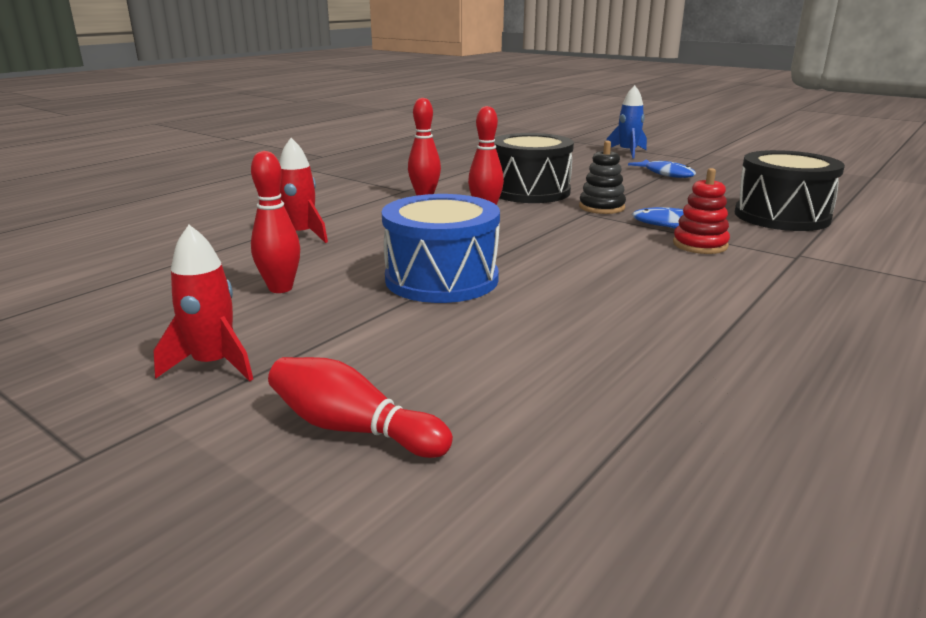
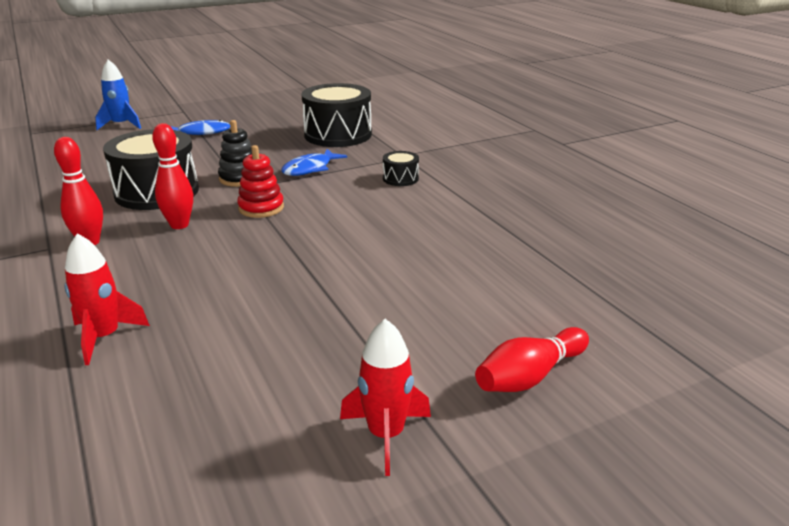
camera: 65 degrees left, 5 degrees up
(280, 288) = (246, 373): red bowling pin -> none
(441, 279) = (312, 284): blue drum -> none
(700, 245) = (355, 174): red stacking toy -> red stacking toy (261, 208)
(732, 267) = (400, 178): none -> black drum

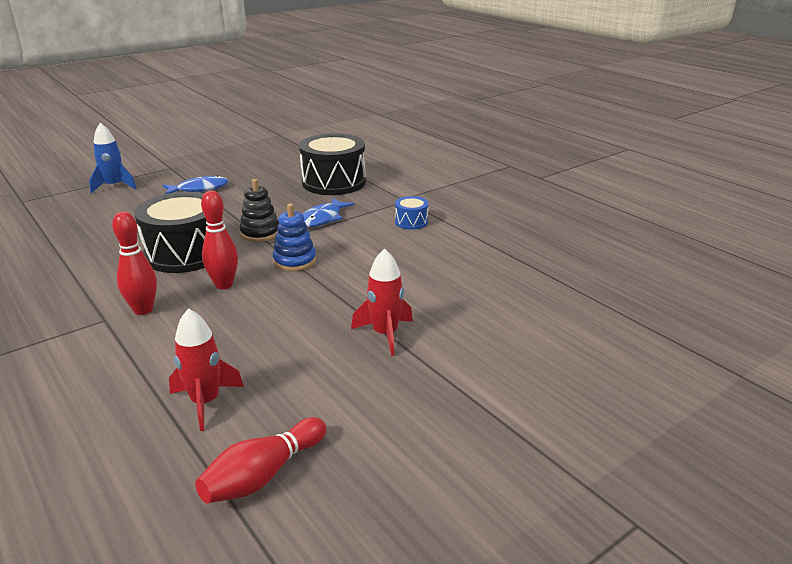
camera: 10 degrees left, 0 degrees up
(261, 208) = (294, 261): red stacking toy -> blue stacking toy
(386, 435) = (503, 461): red rocket -> red rocket (385, 334)
(400, 178) = (411, 222): black drum -> blue drum
(530, 376) = (600, 394): red bowling pin -> red bowling pin (263, 475)

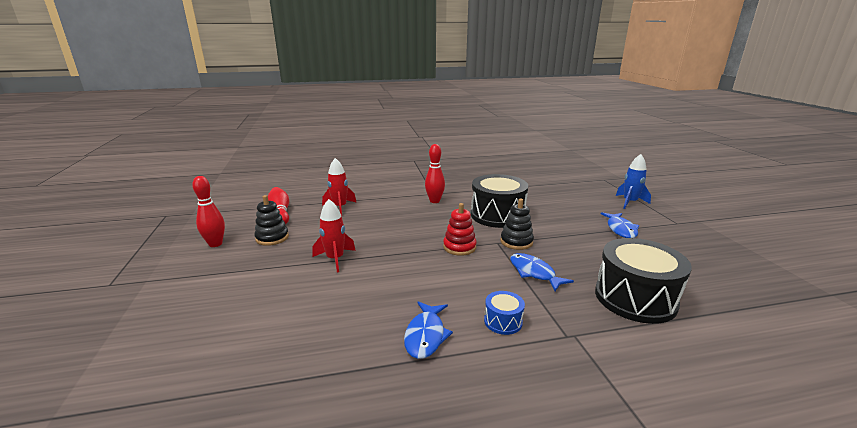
camera: 115 degrees right, 5 degrees down
(224, 285) = (444, 221): red bowling pin -> red bowling pin (215, 244)
(294, 261) = (459, 247): blue stacking toy -> red stacking toy
(370, 424) = (272, 238): none -> black stacking toy
(460, 247) = (426, 335): none -> blue fish

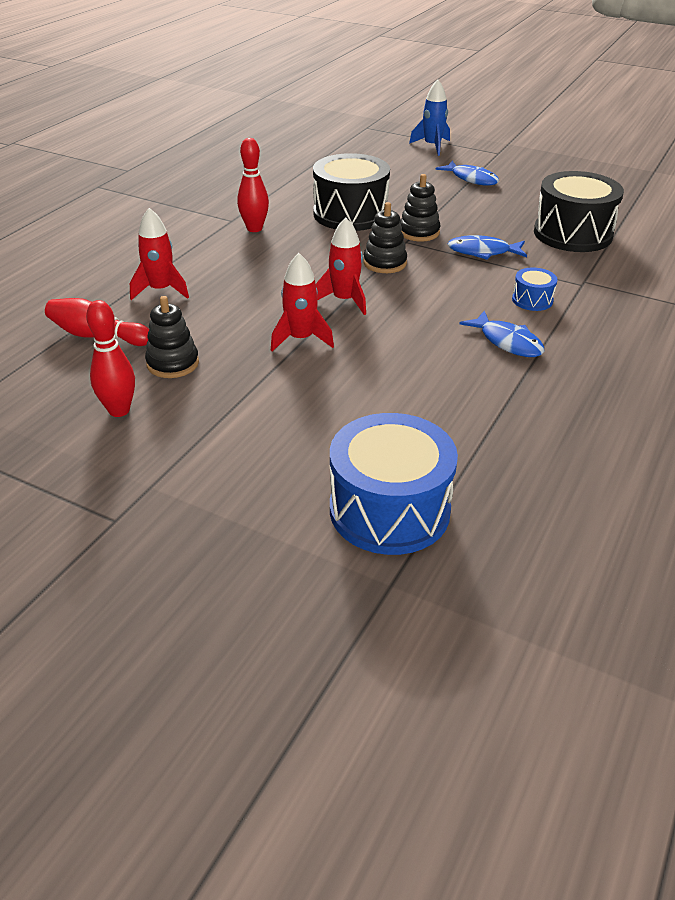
camera: 50 degrees left, 15 degrees up
(151, 376) = (389, 510): none -> blue drum
(396, 253) = (344, 300): none -> red rocket
(459, 247) = (385, 263): red stacking toy -> black stacking toy

